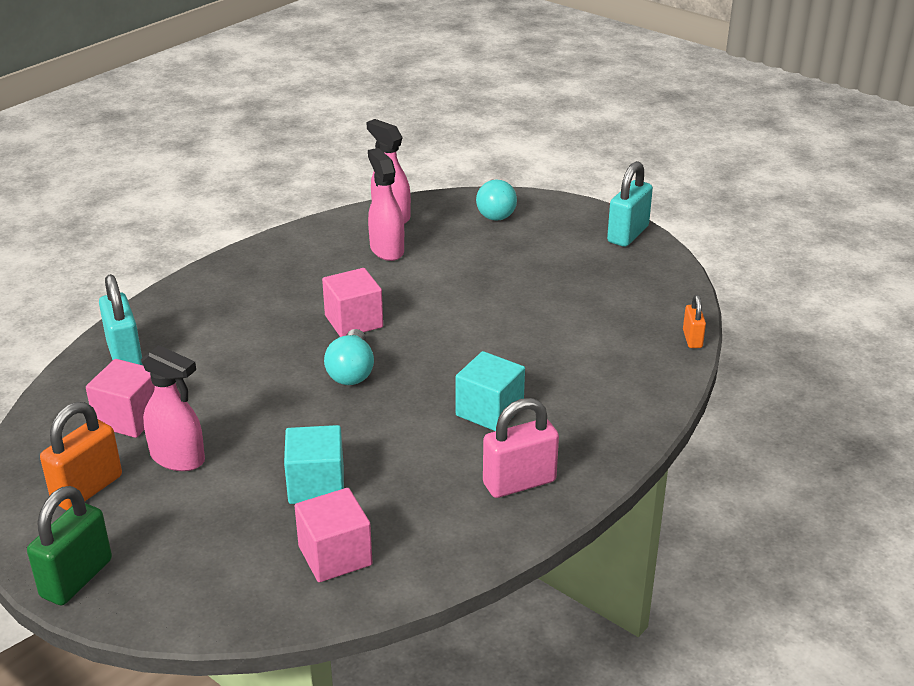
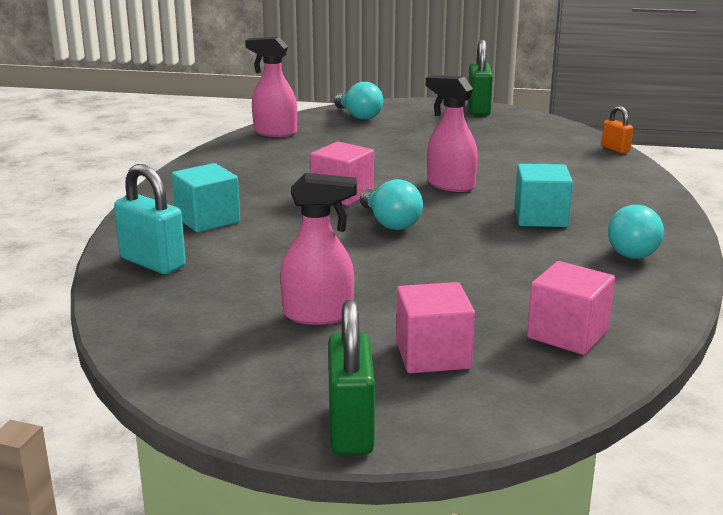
camera: 30 degrees left, 10 degrees down
(87, 489) = (258, 362): orange padlock -> none
(129, 418) = (224, 302): pink cube -> pink cube (433, 355)
(316, 485) = (476, 296): turquoise cube -> turquoise cube (207, 220)
(386, 250) = (302, 151): pink spray bottle -> pink spray bottle (450, 185)
(519, 483) = (633, 250): pink padlock -> turquoise light bulb
(628, 234) = (478, 109): turquoise padlock -> green padlock

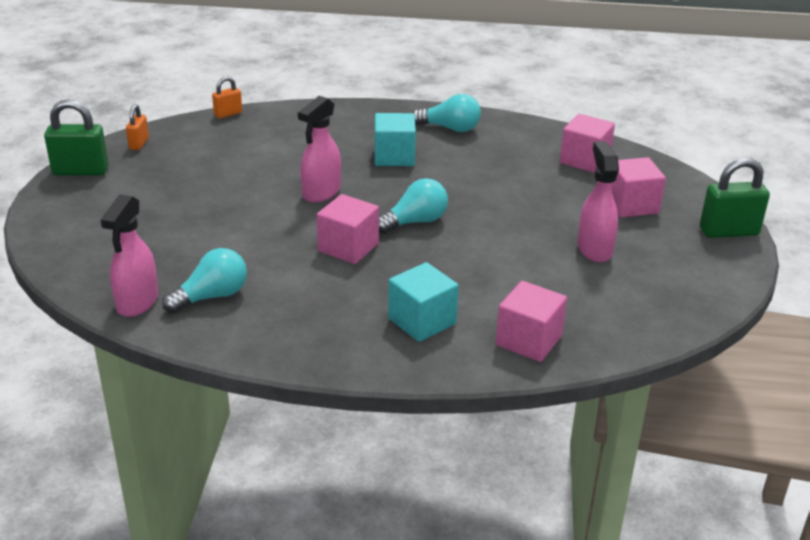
camera: 95 degrees left, 10 degrees up
(153, 263) = (528, 340): turquoise padlock -> pink cube
(358, 116) = (83, 245): turquoise light bulb -> turquoise light bulb (212, 296)
(535, 122) = (139, 143): none -> orange padlock

